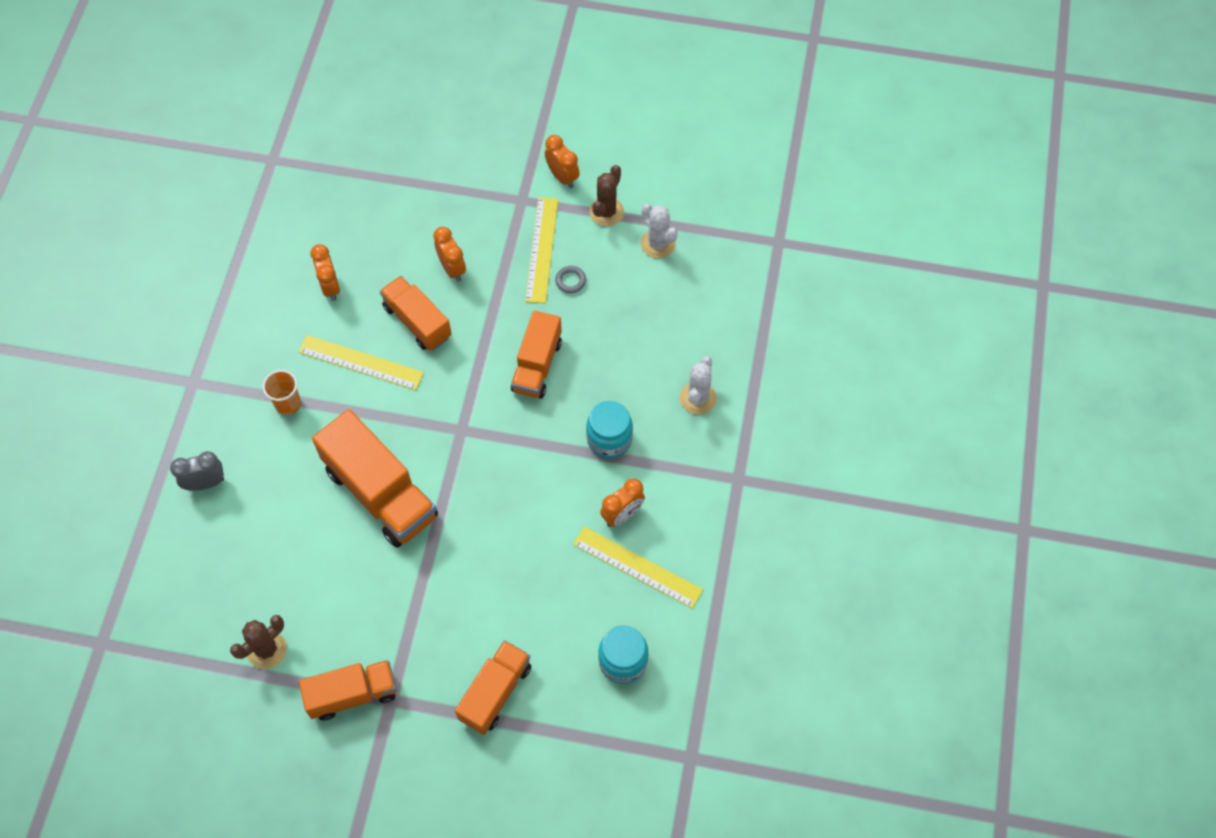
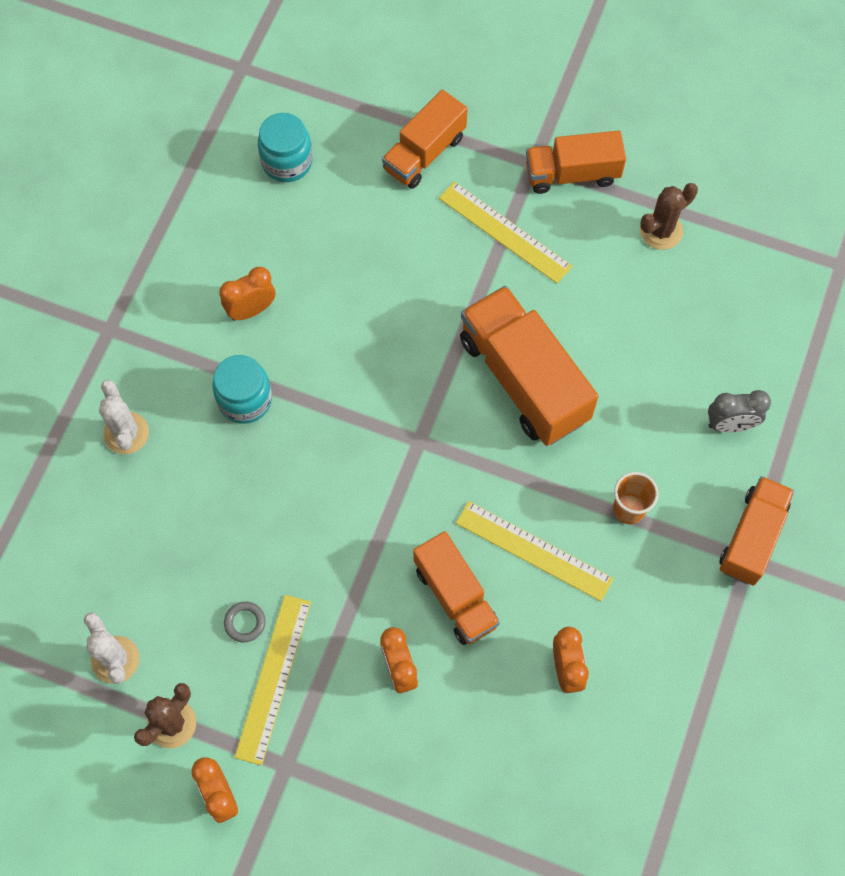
camera: 170 degrees left, 5 degrees up
(537, 365) = (312, 509): orange truck -> orange truck (752, 537)
(637, 567) = (248, 251): yellow ruler -> yellow ruler (505, 232)
(698, 398) = (126, 433): white cactus -> white cactus turned 45 degrees counterclockwise

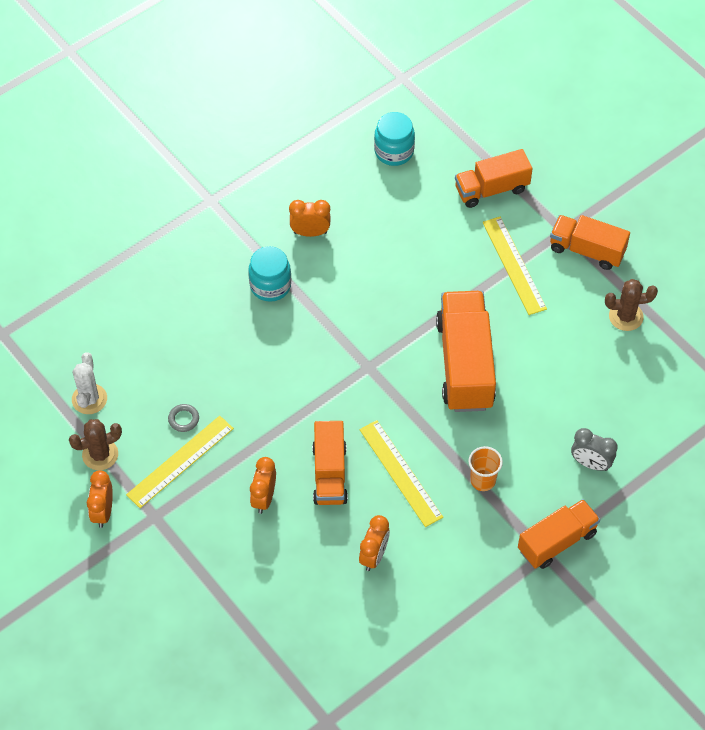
camera: 30 degrees right, 10 degrees down
(126, 433) = (181, 268): white cactus -> none

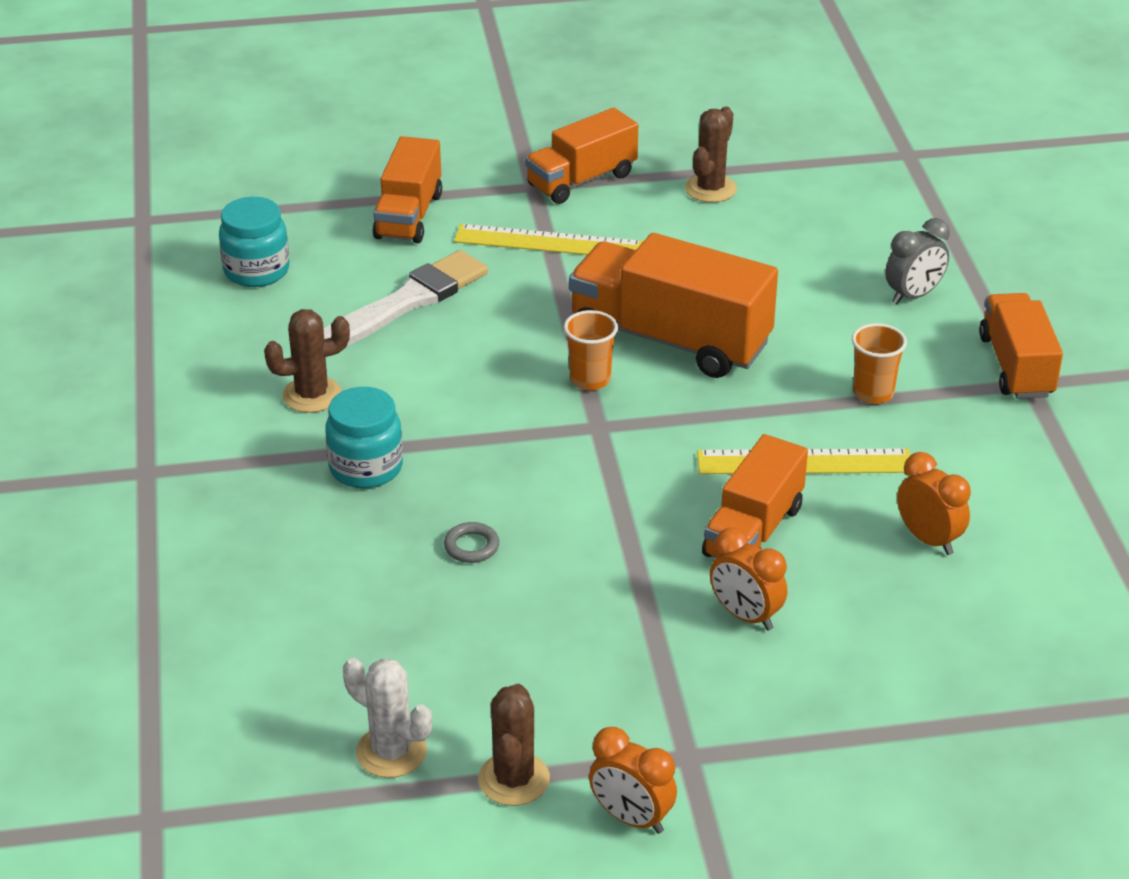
camera: 60 degrees left, 20 degrees down
(180, 461) = (605, 685): yellow ruler -> none
(183, 419) = (528, 652): grey ring -> grey ring (471, 546)
(310, 232) = (312, 395): orange clock -> brown cactus
(329, 474) = (753, 531): orange truck -> orange truck turned 90 degrees clockwise
(404, 344) = (590, 379): none -> orange cup
(413, 230) = (406, 302): none -> white brush

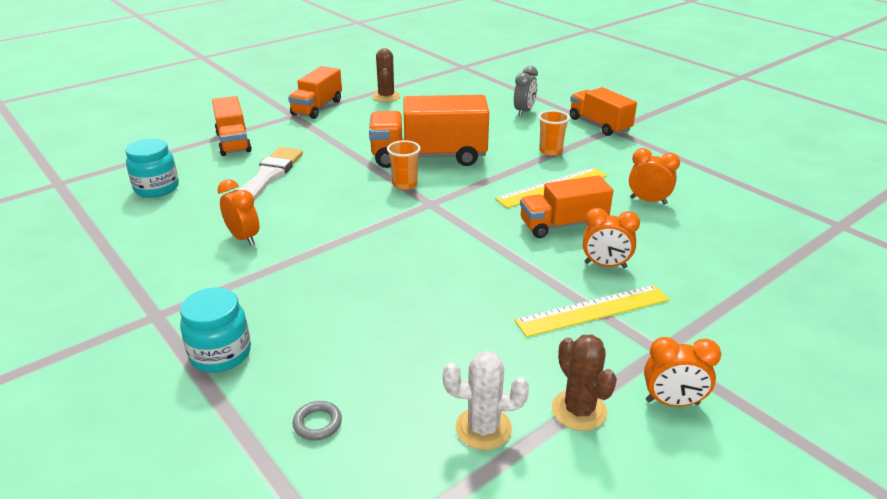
camera: 30 degrees left, 5 degrees down
(312, 395) = (243, 238): brown cactus -> orange clock
(366, 468) = (312, 264): turquoise jar -> turquoise jar (221, 354)
(471, 546) = (417, 284): grey ring -> grey ring (317, 423)
(548, 242) = (324, 134): yellow ruler -> yellow ruler (593, 310)
(753, 531) = (563, 224): orange truck -> orange truck turned 75 degrees clockwise

